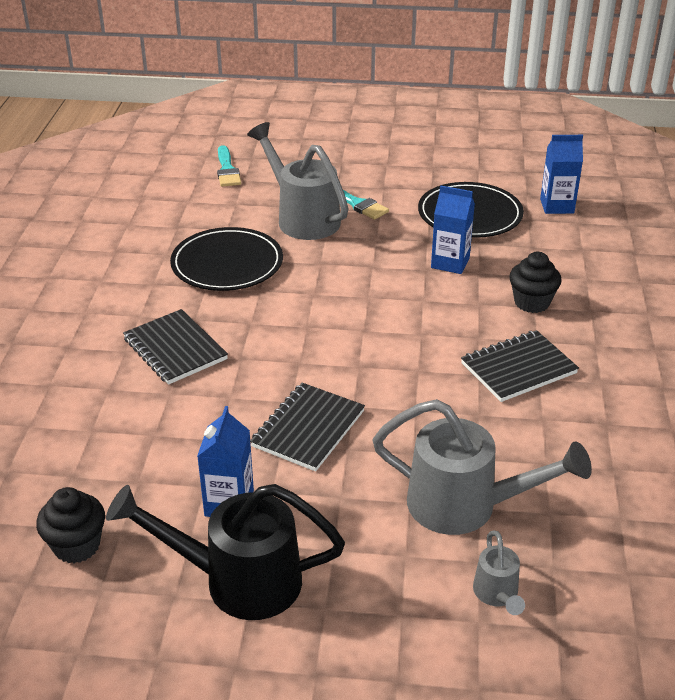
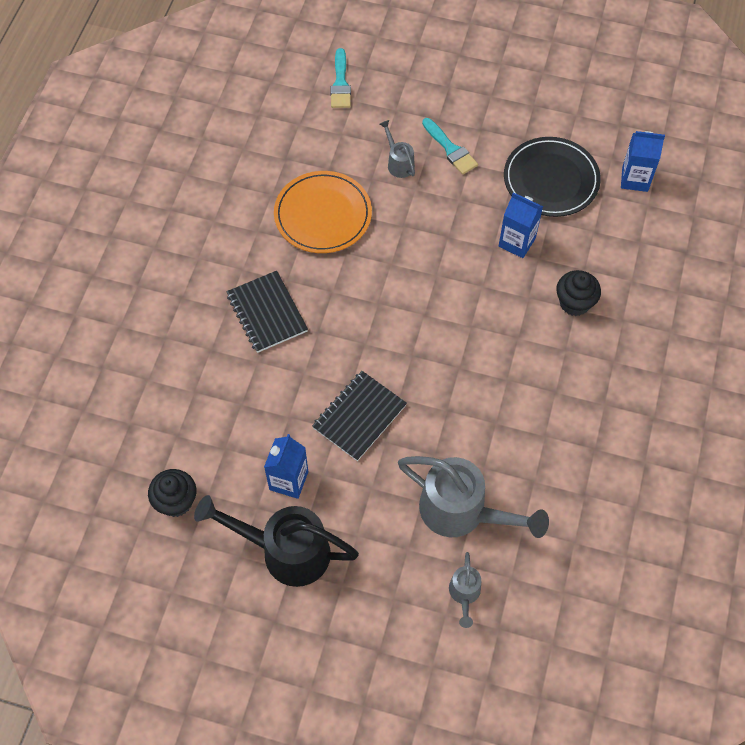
camera: 10 degrees right, 25 degrees up
(227, 264) = (323, 215): black plate -> orange plate
(303, 218) = (398, 163): grey watering can -> grey watering can, size x0.48
(518, 368) = (541, 378): black notebook -> none

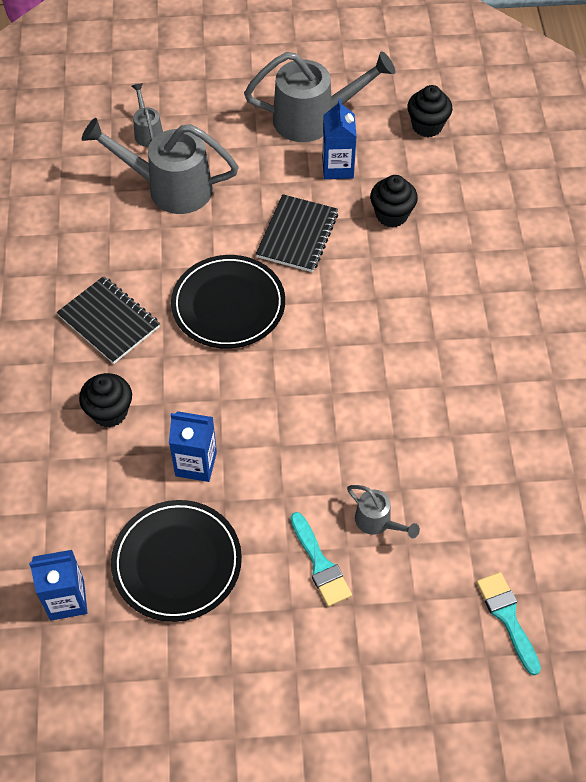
camera: 160 degrees right, 5 degrees down
(263, 409) = (391, 215): none -> black cupcake
(267, 313) = (438, 300): black notebook -> black notebook (109, 321)
(286, 551) = (313, 119): black watering can -> grey watering can
(323, 215) = (435, 425): orange plate -> none
(447, 367) = (228, 305): none -> black plate
(450, 149) = (320, 564): turquoise brush -> turquoise brush turned 150 degrees counterclockwise

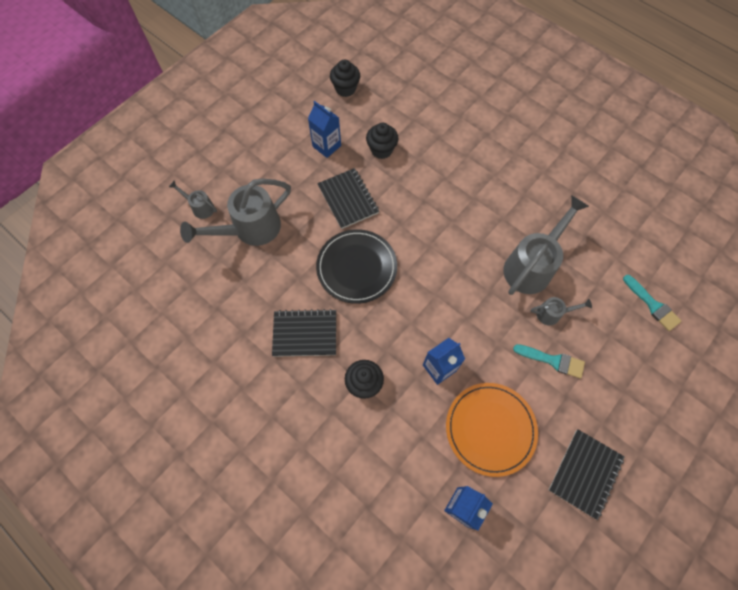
camera: 45 degrees left, 10 degrees up
(177, 562) = (490, 429): black plate -> orange plate
(219, 693) = (585, 473): none -> black notebook
(313, 119) = (284, 129): grey watering can -> grey watering can (531, 266)
(507, 617) = (652, 305): turquoise brush -> turquoise brush turned 150 degrees counterclockwise

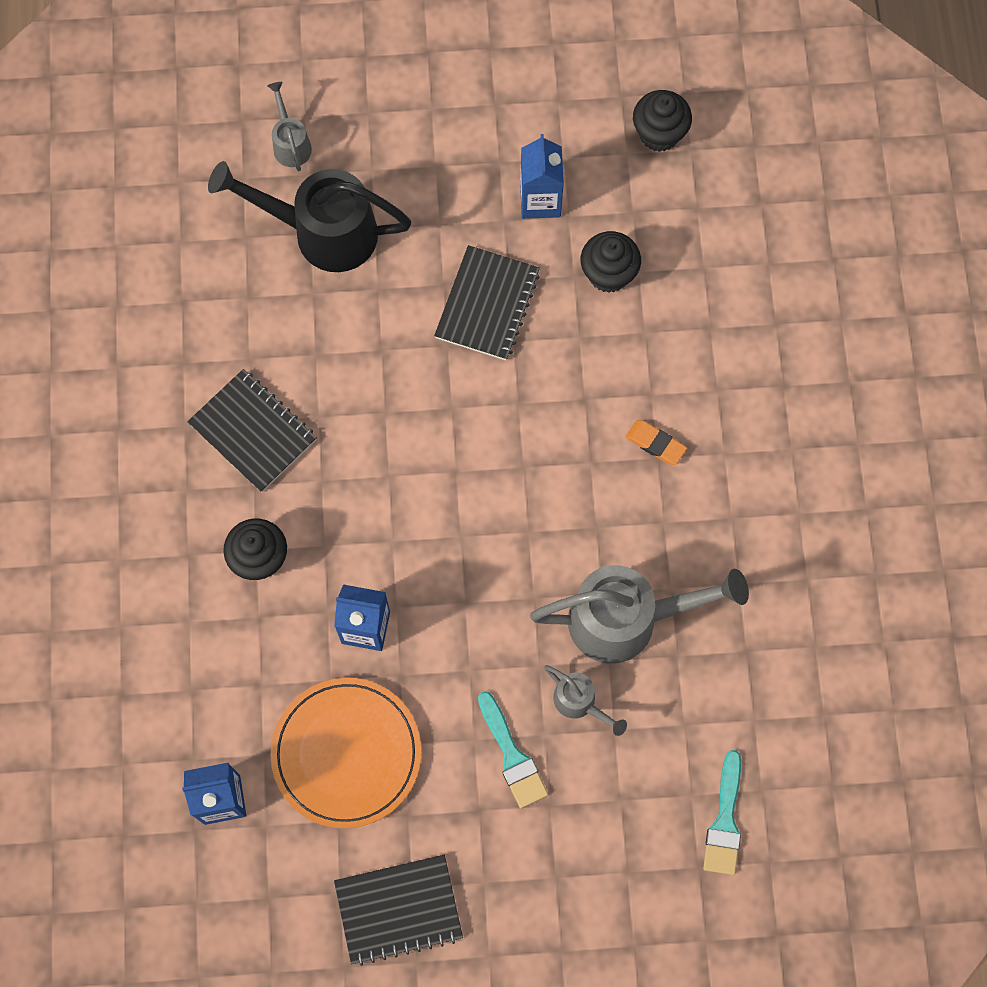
camera: 45 degrees right, 5 degrees up
(251, 229) = (323, 232): grey watering can -> black watering can
(356, 267) = (401, 408): black plate -> none
(467, 193) = (655, 444): none -> orange eraser

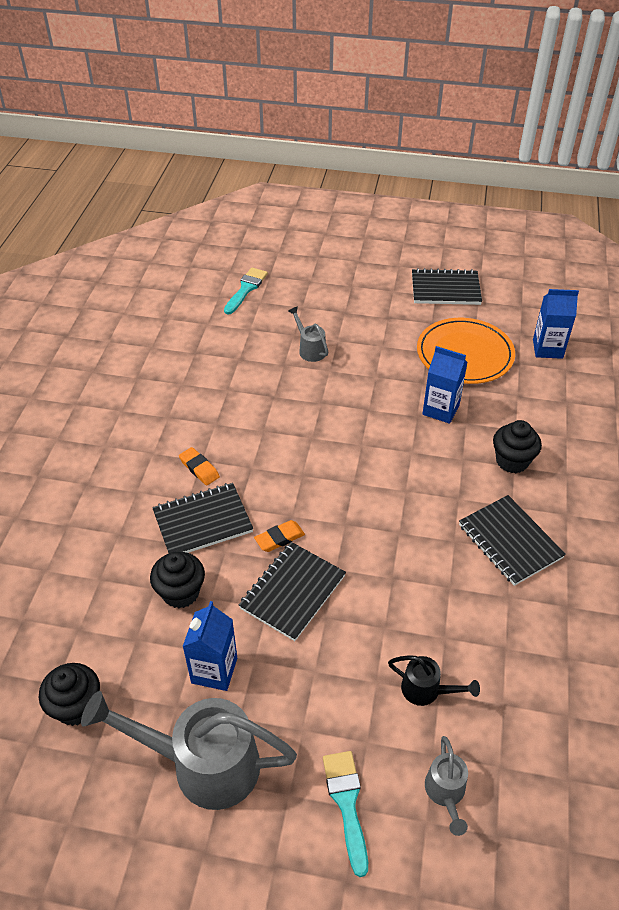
camera: 165 degrees left, 25 degrees down
(323, 232) = (426, 690): black watering can -> black watering can, size x0.48
(512, 755) = (360, 335): turquoise brush -> turquoise brush (346, 803)
(523, 368) = (279, 538): none -> orange eraser
(620, 368) = (202, 522): none -> black notebook
(626, 619) = (264, 381): grey watering can -> grey watering can (203, 764)

